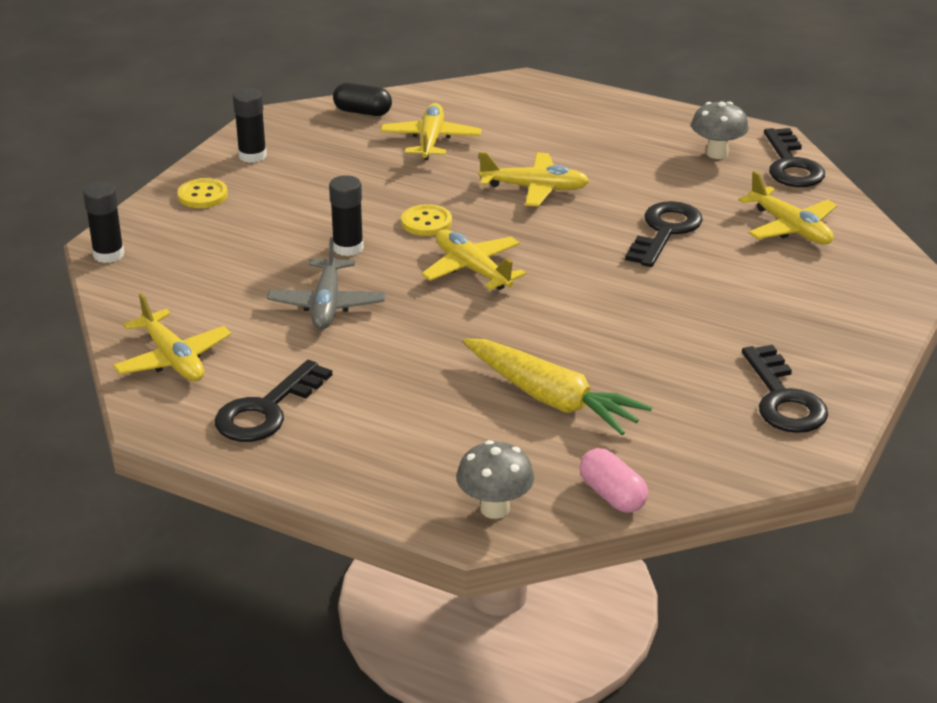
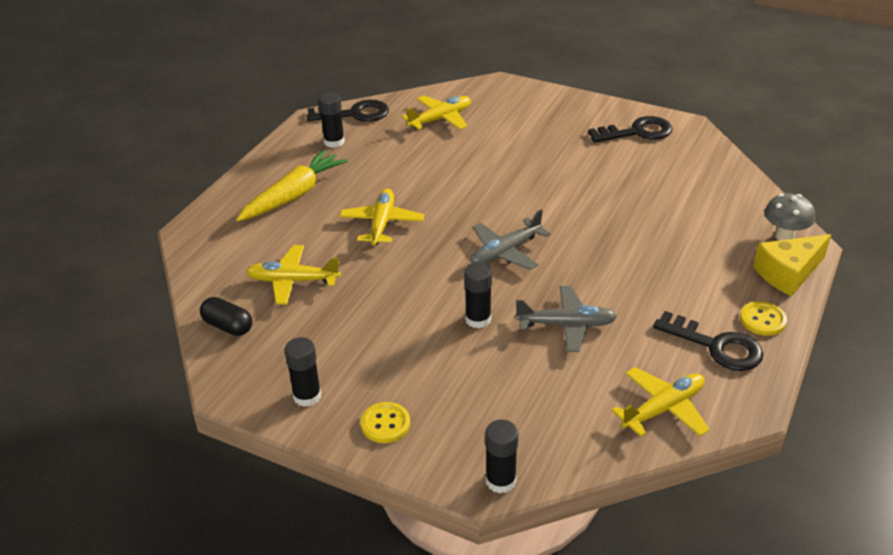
camera: 90 degrees left, 5 degrees up
(362, 112) = (228, 326): black capsule -> black capsule turned 75 degrees counterclockwise
(404, 496) = (788, 273): none -> yellow cheese
(426, 222) = (435, 278): yellow button -> yellow button (762, 320)
(472, 269) = (505, 252): yellow plane -> grey plane
(551, 398) = (661, 215): yellow carrot -> yellow carrot (293, 195)
(612, 495) = (752, 193): pink capsule -> none
(665, 231) = (446, 166): black key -> none
(717, 153) = (334, 142): grey mushroom -> black glue stick

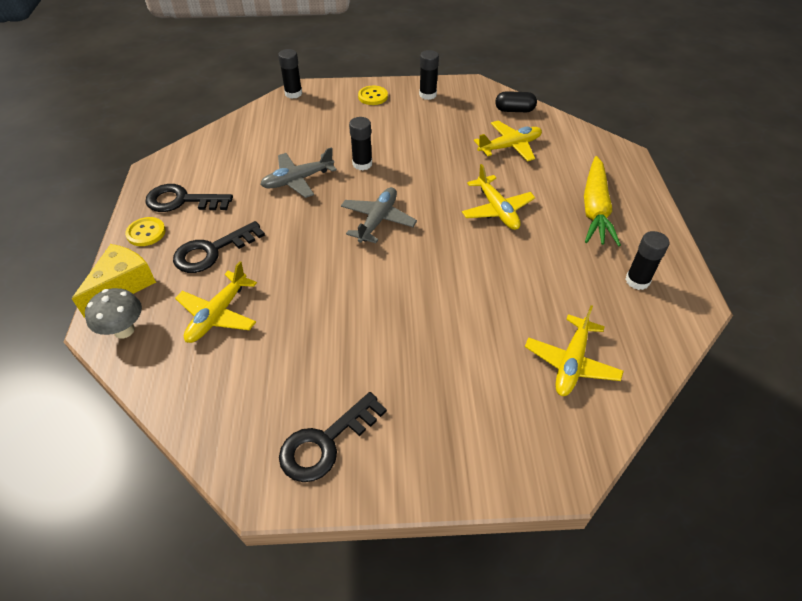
camera: 150 degrees right, 10 degrees up
(354, 114) = (667, 330): black key -> black key (212, 251)
(663, 408) = (212, 151): yellow plane -> yellow plane (218, 314)

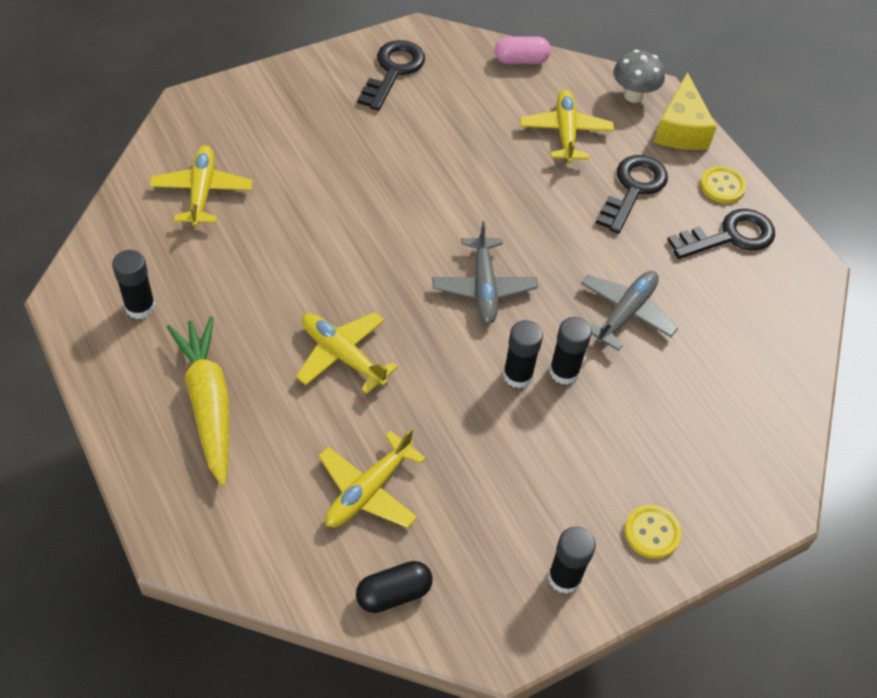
camera: 150 degrees right, 5 degrees up
(186, 409) = (521, 60): none -> pink capsule
(293, 93) = (781, 487): black glue stick -> black glue stick (517, 375)

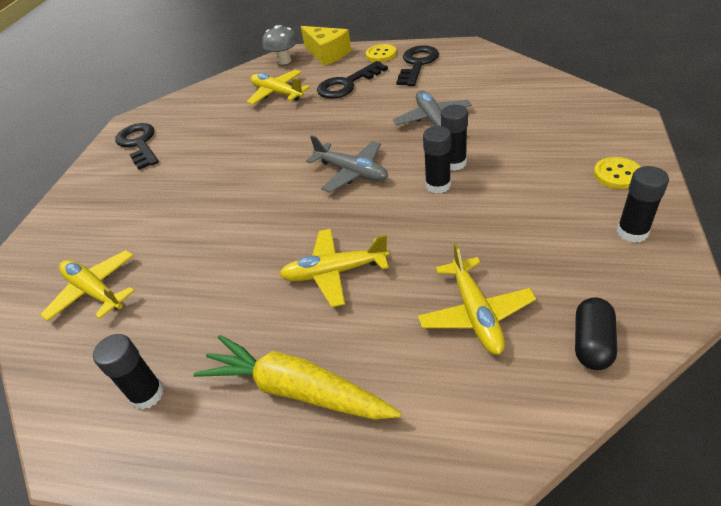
camera: 40 degrees left, 10 degrees down
(521, 60) = (206, 90): pink capsule -> none
(633, 189) = (347, 84): black key -> black key turned 105 degrees counterclockwise

